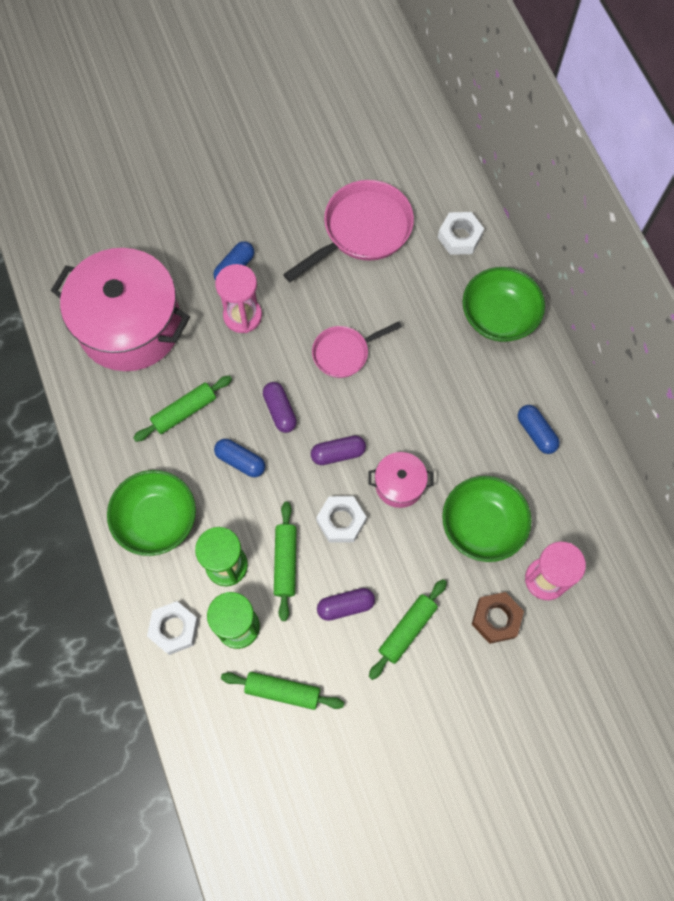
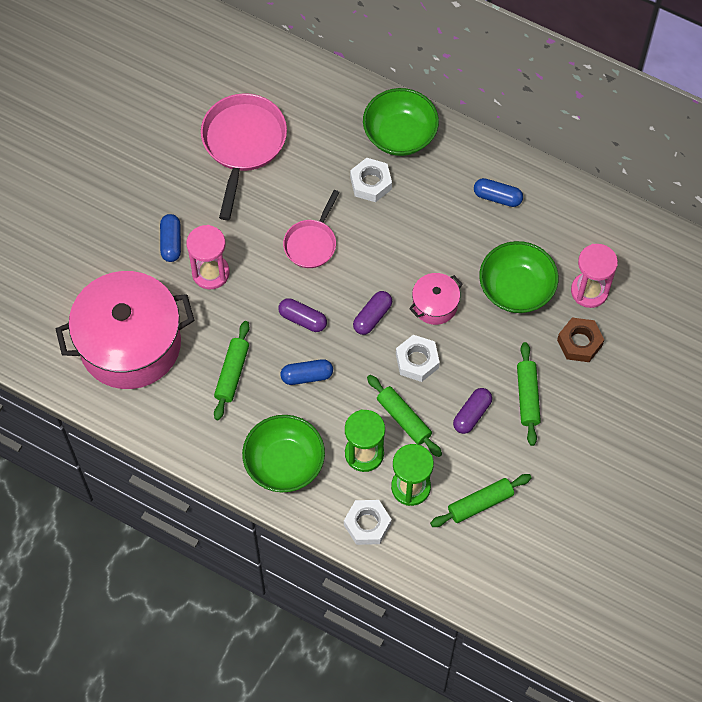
camera: 40 degrees left, 5 degrees down
(459, 237) = (320, 97): white nut -> white nut (371, 183)

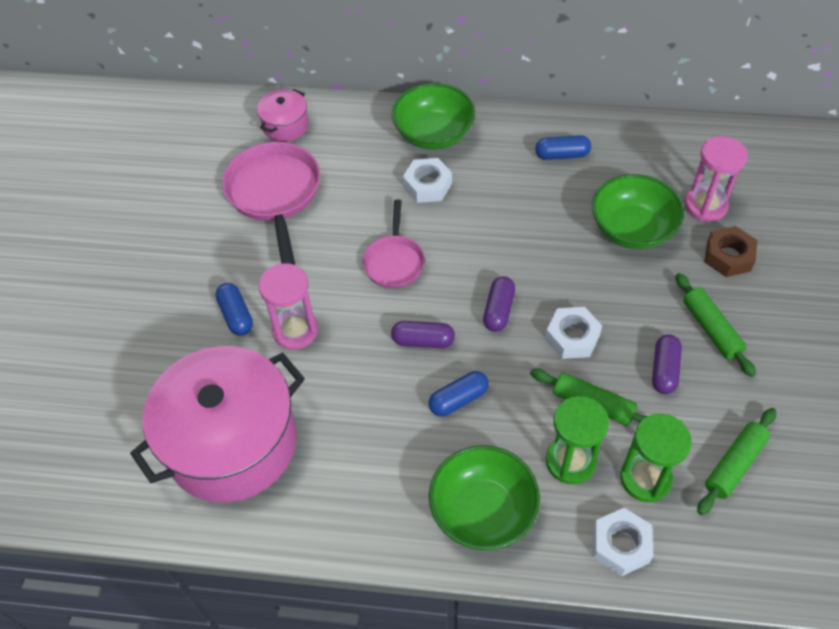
camera: 20 degrees left, 10 degrees down
(232, 373) = (370, 430): green rolling pin -> none
(435, 305) = (558, 274): pink pot -> pink pot (285, 126)

